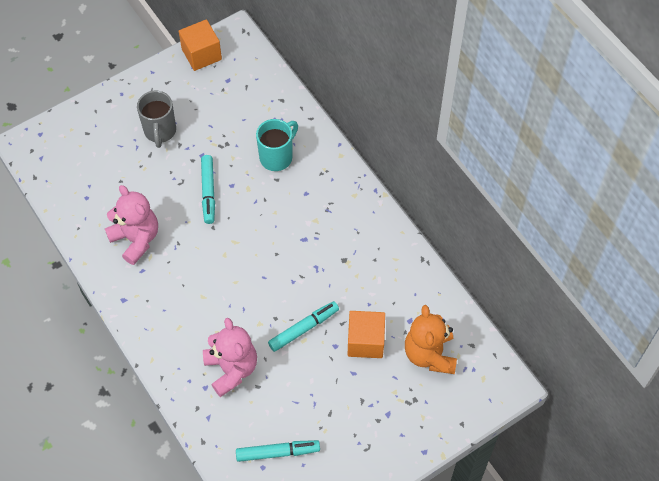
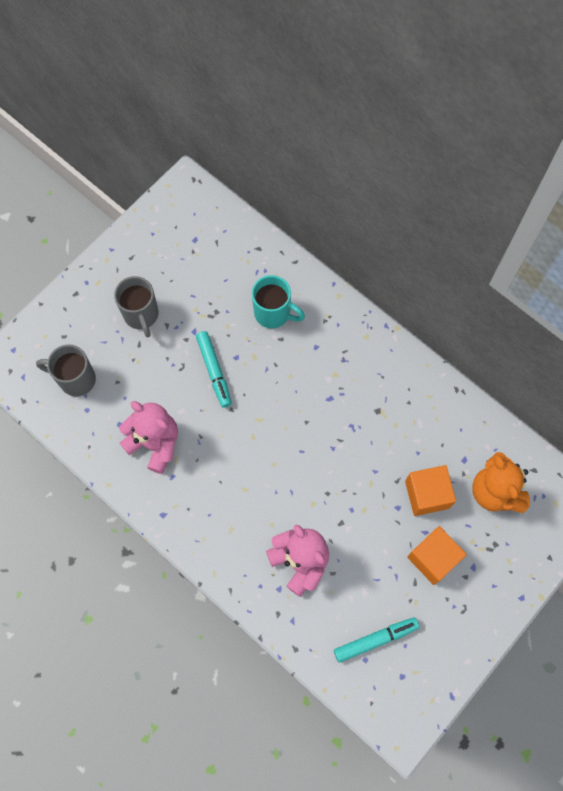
camera: 15 degrees left, 10 degrees up
(85, 170) = (75, 379): none -> grey mug
(201, 54) = (158, 217): orange cube -> orange cube (433, 558)
(277, 157) = (273, 313): turquoise mug -> turquoise mug turned 90 degrees clockwise
(303, 328) = (360, 497): turquoise marker -> none

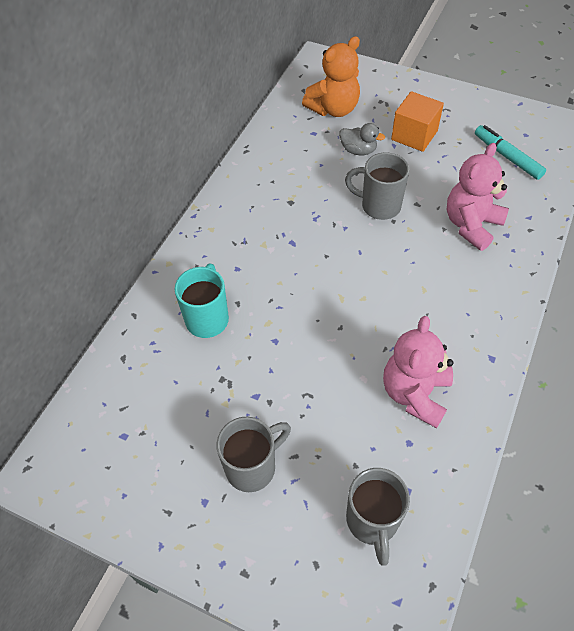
camera: 105 degrees left, 15 degrees down
(214, 371) = (300, 358): turquoise marker -> none
(349, 487) = (379, 206): none -> grey mug
(427, 494) = (358, 150): orange cube -> grey duck

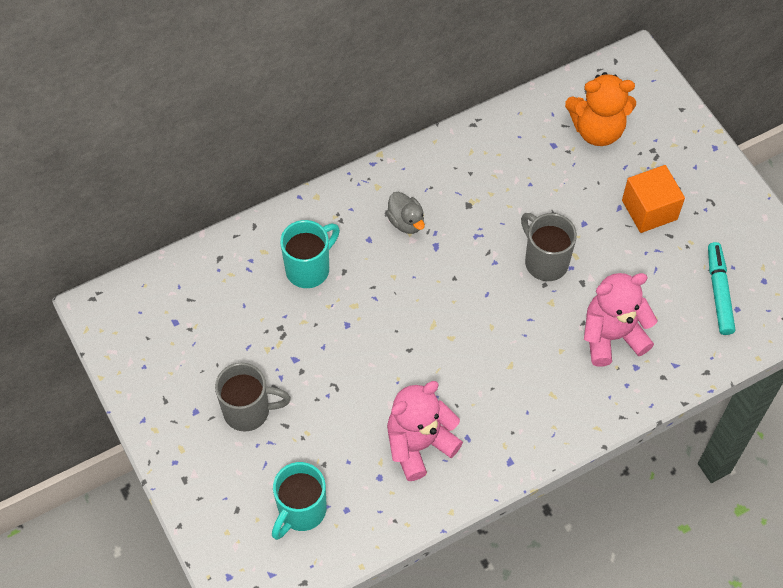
camera: 35 degrees right, 5 degrees up
(358, 150) = (579, 191): grey duck -> grey duck (406, 222)
(372, 522) = (301, 511): grey mug -> turquoise mug

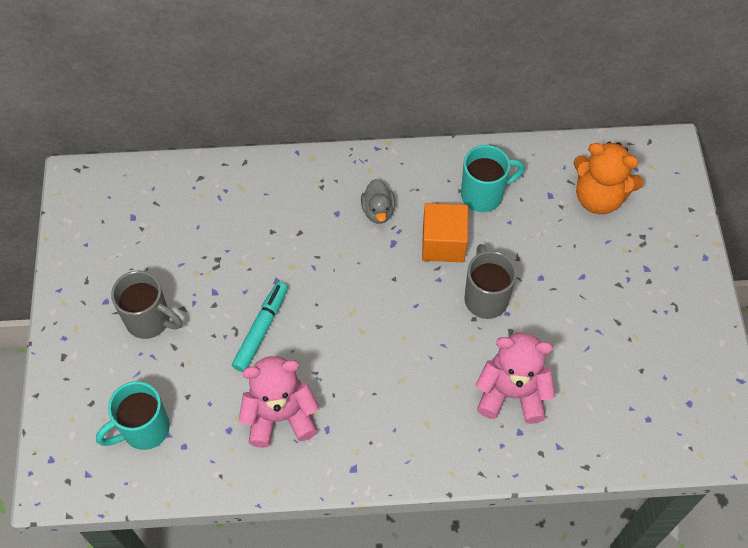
camera: 25 degrees right, 0 degrees up
(309, 268) = (271, 218): turquoise mug -> turquoise mug (484, 195)
(649, 210) = (610, 290): orange cube -> orange cube (443, 243)
(719, 292) = (638, 395): turquoise marker -> turquoise marker (261, 329)

